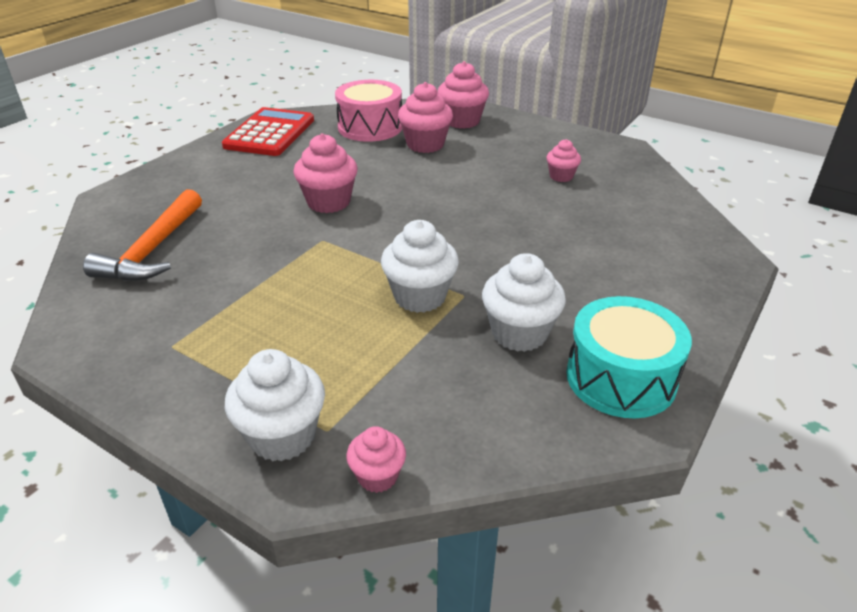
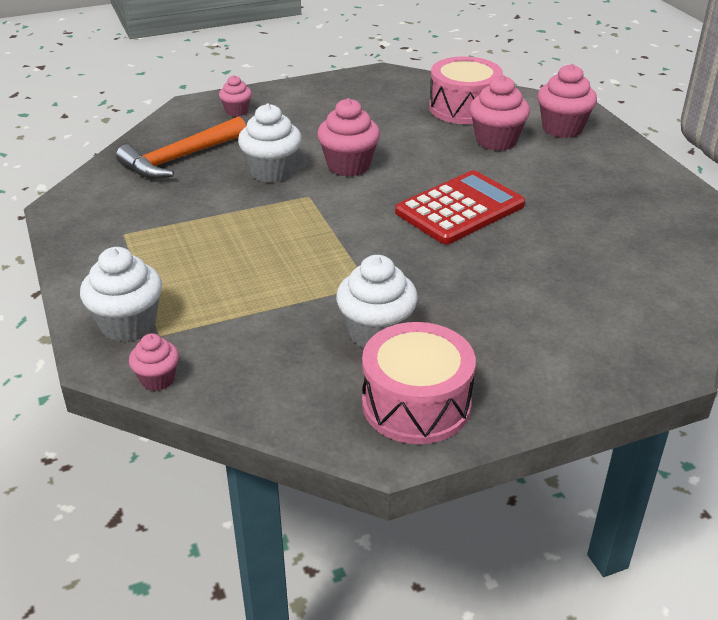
camera: 35 degrees right, 0 degrees up
(270, 133) = (368, 87): red calculator -> red calculator (460, 209)
(420, 296) = (331, 271): white cupcake -> white cupcake (272, 171)
(561, 176) = (595, 216): pink cupcake -> pink cupcake (236, 111)
(621, 378) = (416, 404): turquoise drum -> pink drum

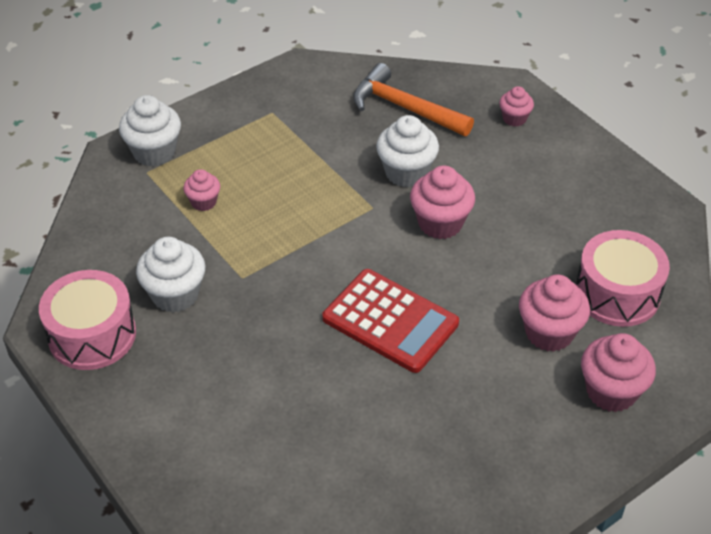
camera: 75 degrees right, 10 degrees up
(157, 379) = (96, 186): pink cupcake -> pink cupcake (203, 202)

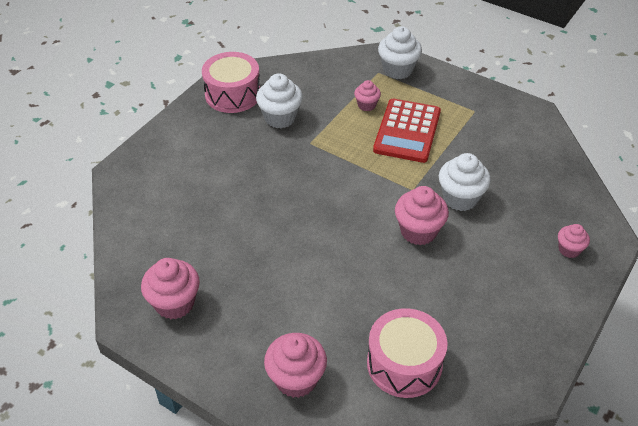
camera: 70 degrees right, 0 degrees up
(390, 321) = (307, 227): red calculator -> red calculator (407, 131)
(405, 108) = (531, 179): orange hammer -> none
(549, 333) = (339, 325): pink cupcake -> pink cupcake (174, 303)

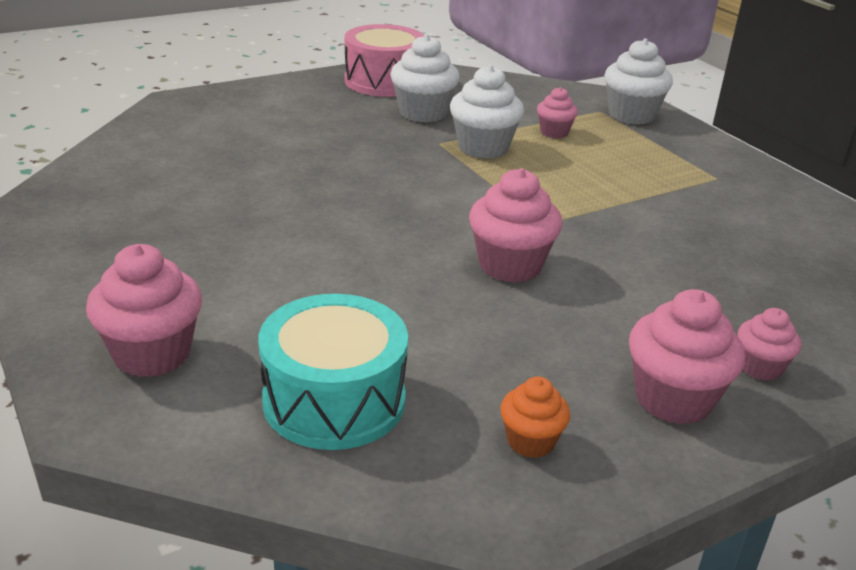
camera: 25 degrees right, 15 degrees down
(174, 303) = (91, 224): pink cupcake -> pink cupcake (673, 399)
(404, 364) = (334, 400): pink drum -> turquoise drum
(407, 131) = (591, 169): red calculator -> none
(460, 198) = (612, 253): white cupcake -> white cupcake (483, 148)
(503, 344) = (530, 441): none -> orange cupcake

